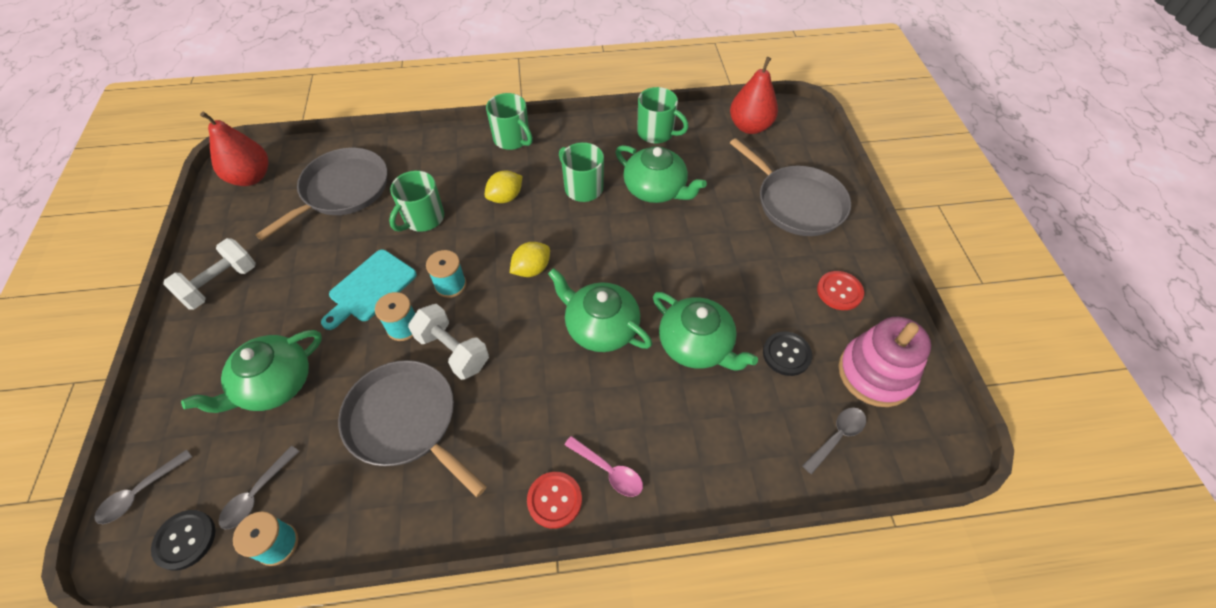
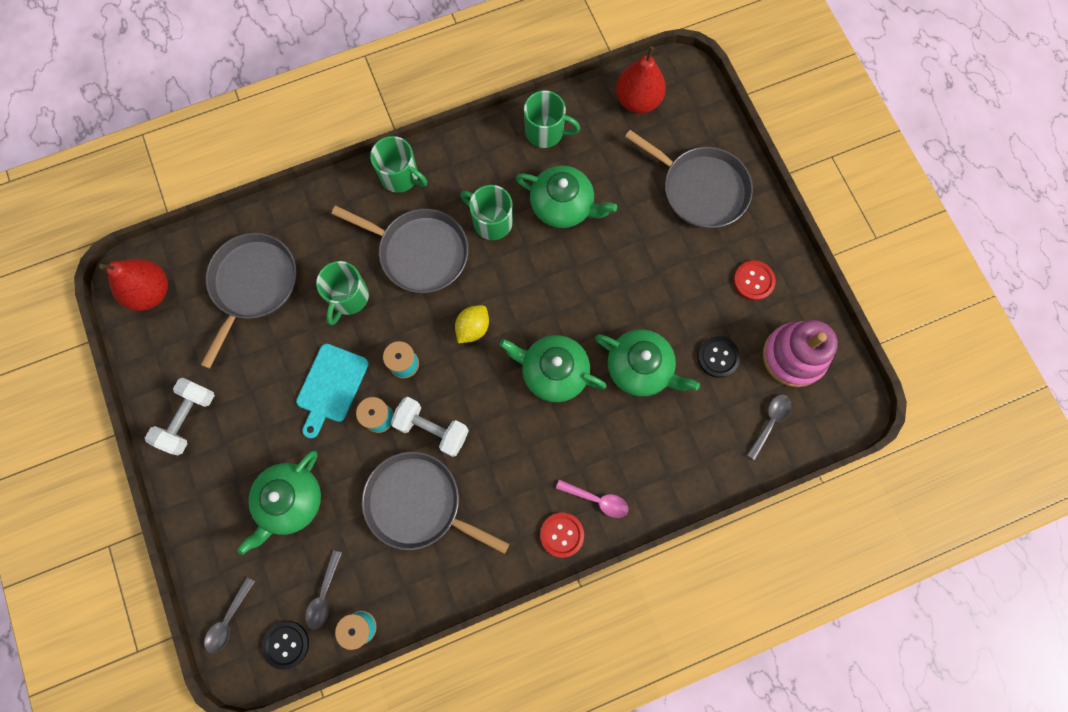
camera: 15 degrees left, 20 degrees up
(505, 197) = (419, 252): yellow lemon -> grey pan

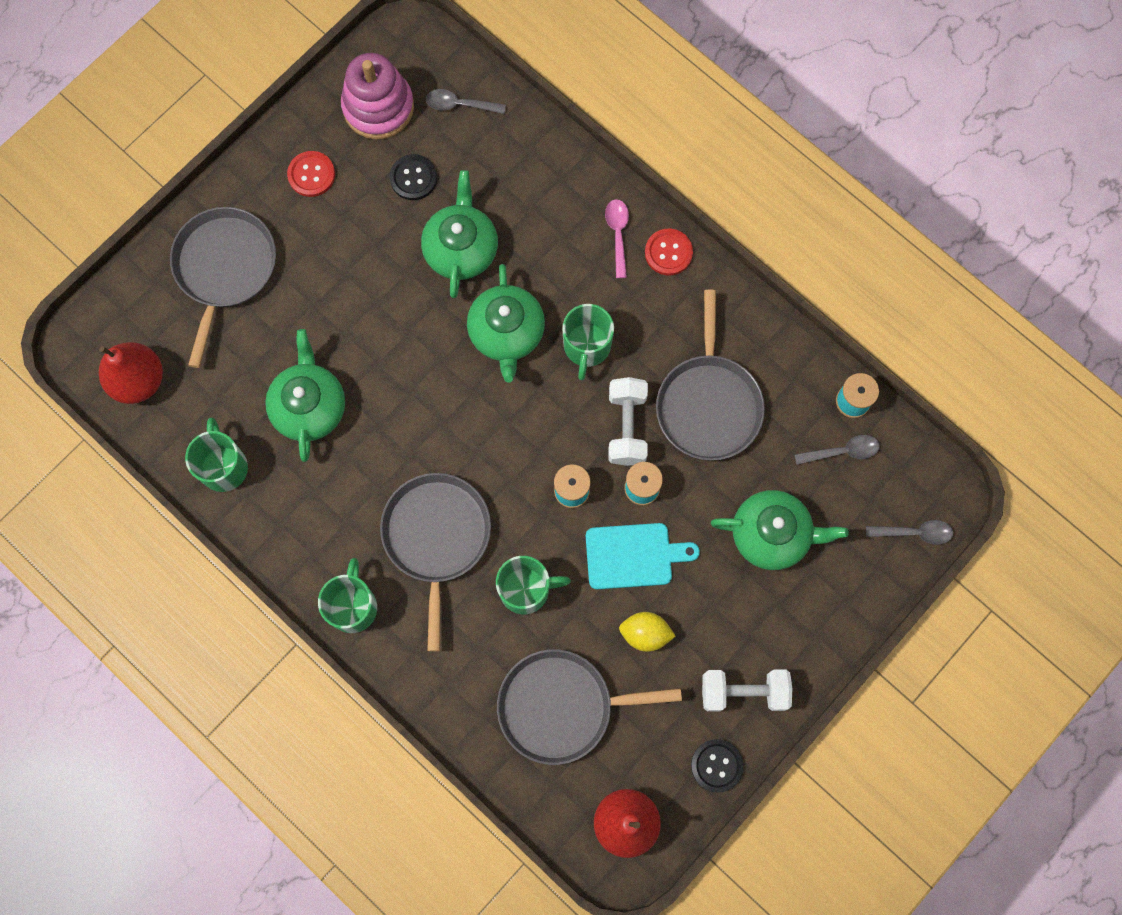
camera: 115 degrees left, 0 degrees up
(286, 644) = (906, 464): black button -> black button (716, 765)
(473, 328) = (497, 437): yellow lemon -> yellow lemon (645, 634)
(491, 221) = (364, 475): green mug -> green mug (587, 346)

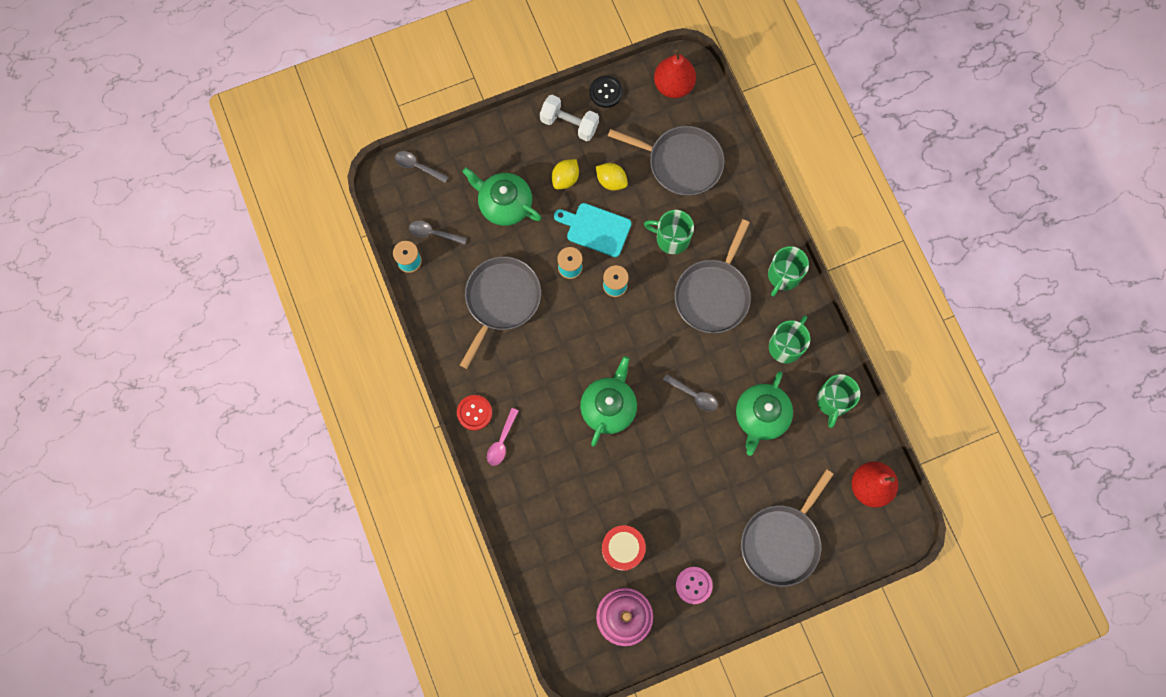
camera: 155 degrees left, 0 degrees up
(311, 175) = (693, 585): red button -> pink button
(413, 178) = (623, 549): black button -> red drum
(460, 105) = (565, 591): grey spoon -> grey spoon (694, 395)
(461, 248) = (612, 481): green teapot -> none
(587, 346) = (560, 373): green mug -> green mug (786, 346)
(627, 427) = (560, 309): white dumbbell -> none
(709, 608) = (565, 179): none -> yellow lemon

